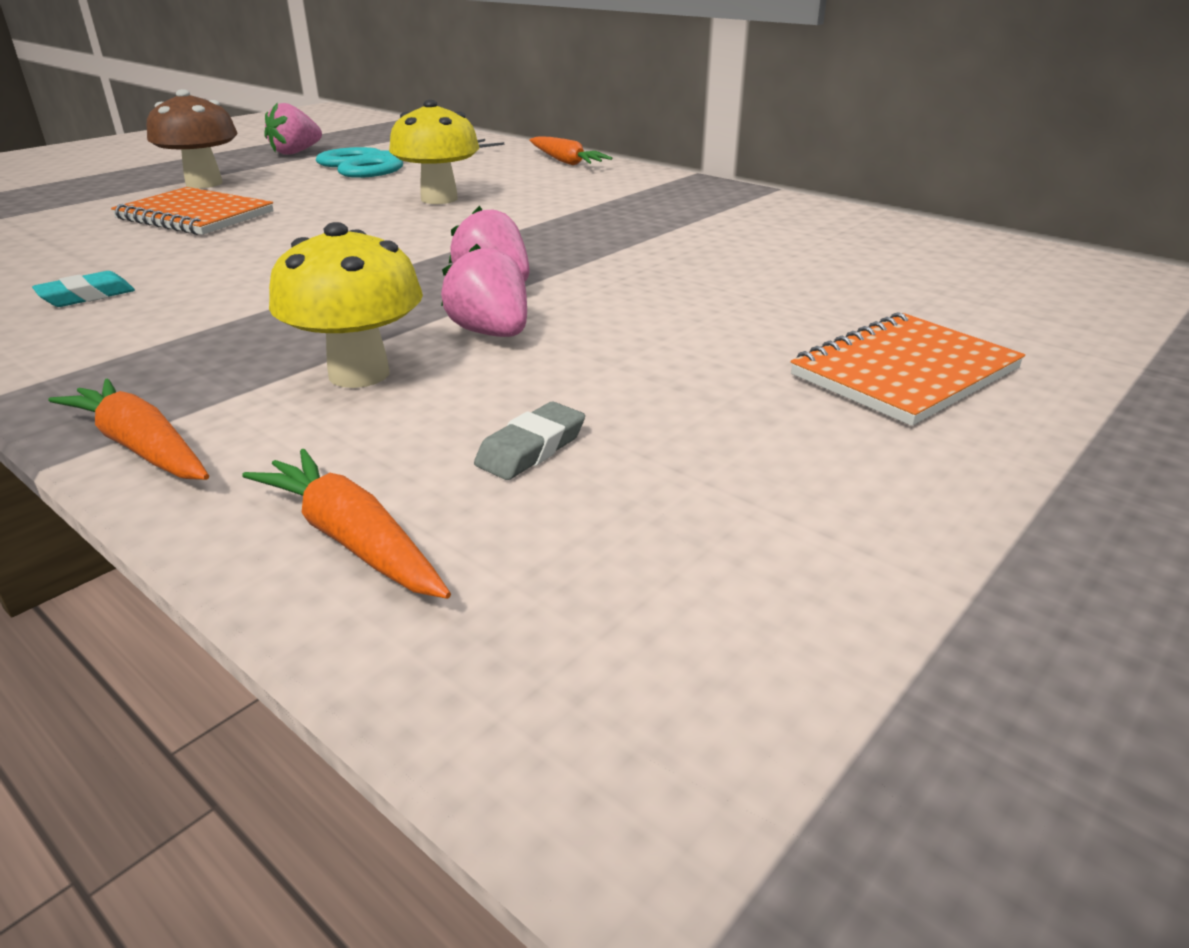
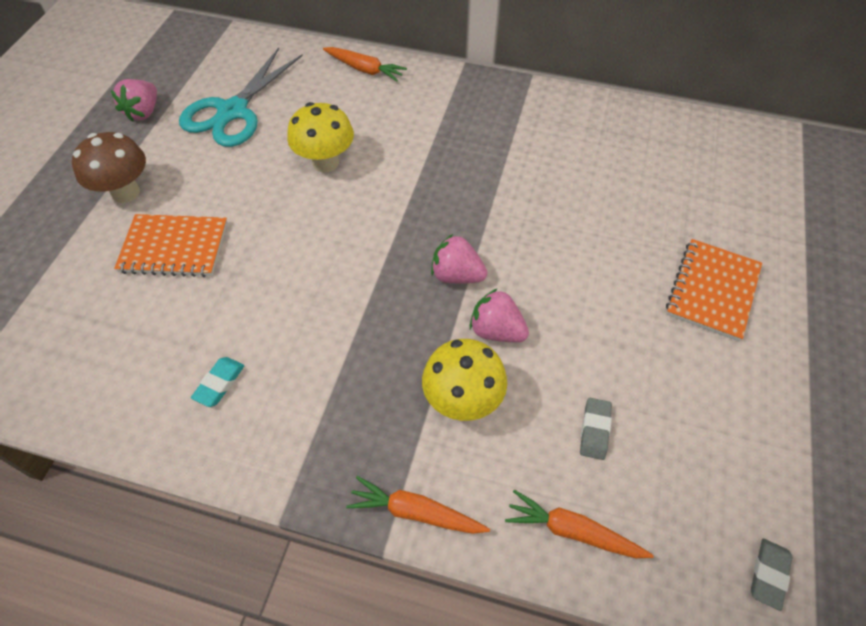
camera: 25 degrees left, 25 degrees up
(701, 738) = (768, 574): none -> grey eraser

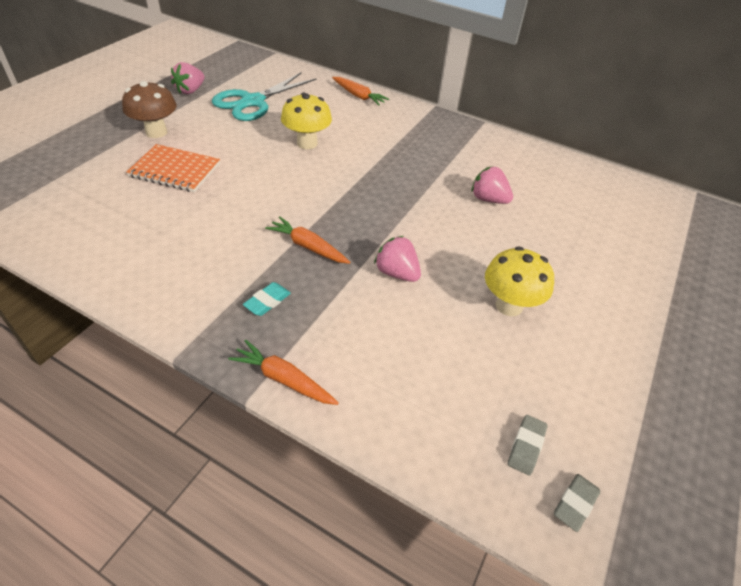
camera: 10 degrees right, 10 degrees down
(219, 383) = (169, 259): turquoise eraser -> turquoise eraser (267, 301)
(456, 275) = (379, 231): pink strawberry -> pink strawberry (488, 199)
(462, 401) = (351, 313): yellow mushroom -> yellow mushroom (509, 305)
(573, 531) = (409, 425): orange carrot -> orange carrot (308, 246)
(594, 430) = (453, 358): grey eraser -> grey eraser (526, 446)
(712, 291) = (586, 285): orange notebook -> none

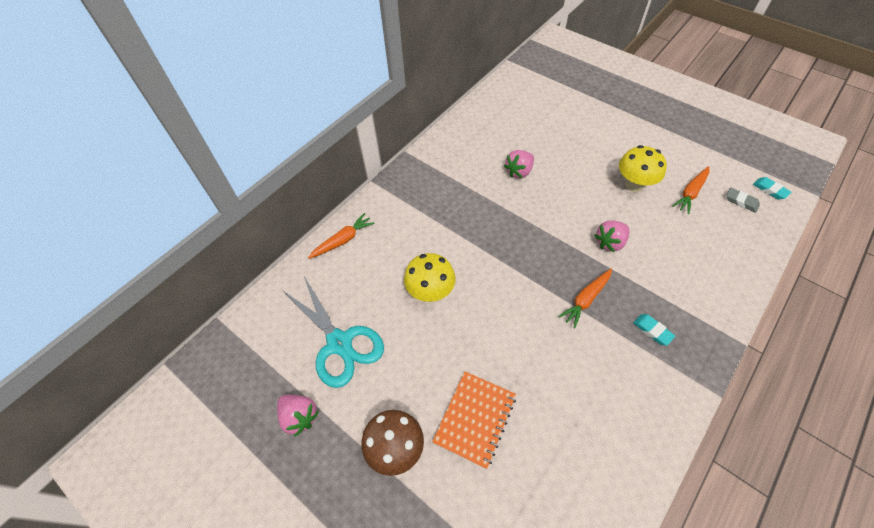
camera: 75 degrees left, 10 degrees up
(283, 379) = (723, 321): orange carrot -> orange carrot (691, 193)
(575, 504) = (770, 190): grey eraser -> turquoise eraser

